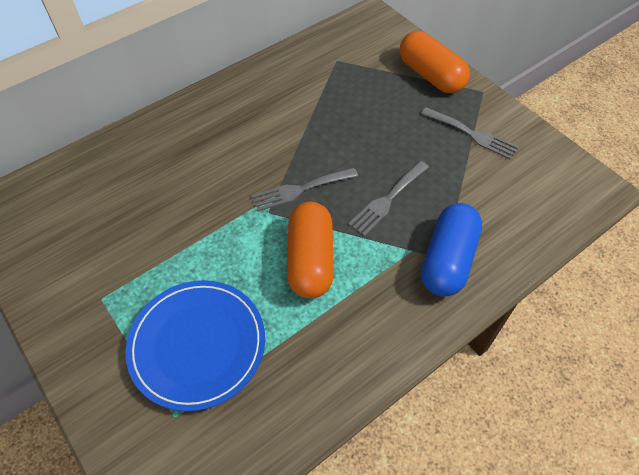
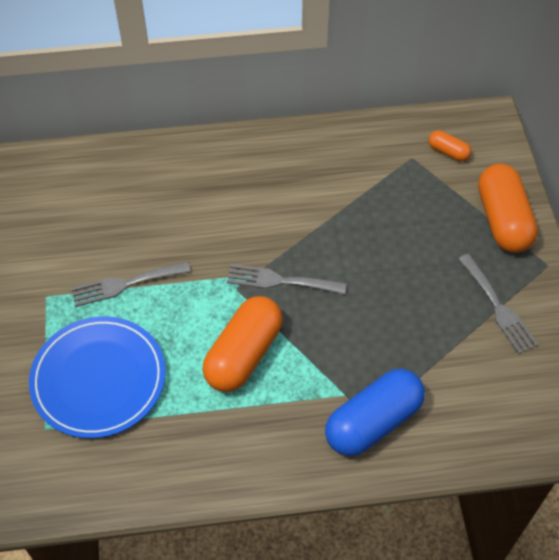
camera: 30 degrees right, 0 degrees up
(359, 47) = (448, 152): none -> orange capsule
(387, 200) = (357, 333): grey fork -> grey fork (125, 284)

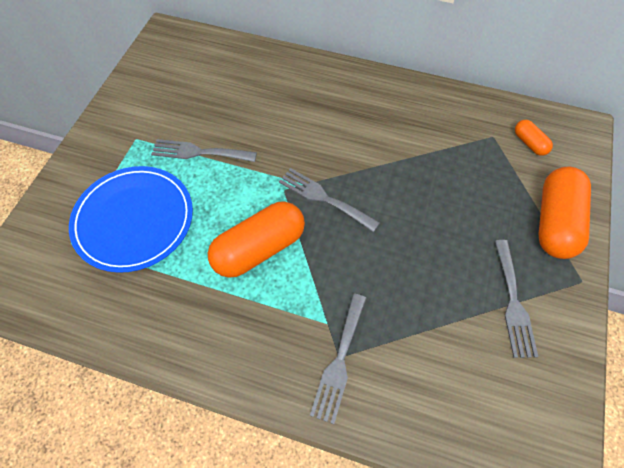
camera: 25 degrees right, 5 degrees up
(373, 422) = (339, 361): blue capsule -> grey fork

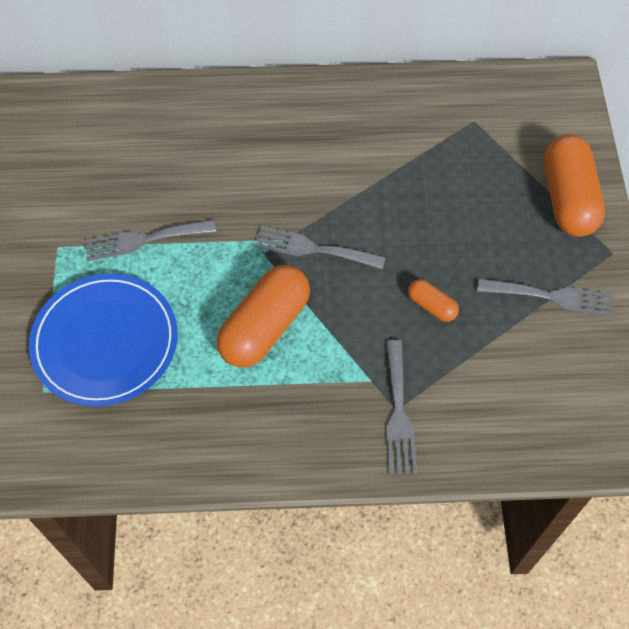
camera: 20 degrees left, 0 degrees up
(513, 302) = (551, 297): grey fork -> grey fork turned 60 degrees counterclockwise
(529, 143) = (515, 117): orange capsule -> orange capsule (431, 306)

